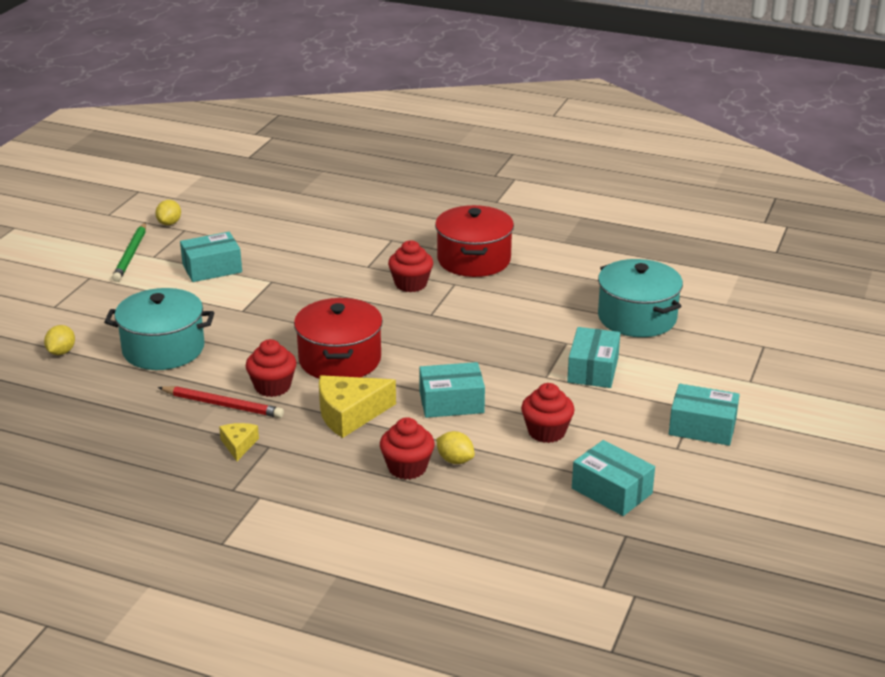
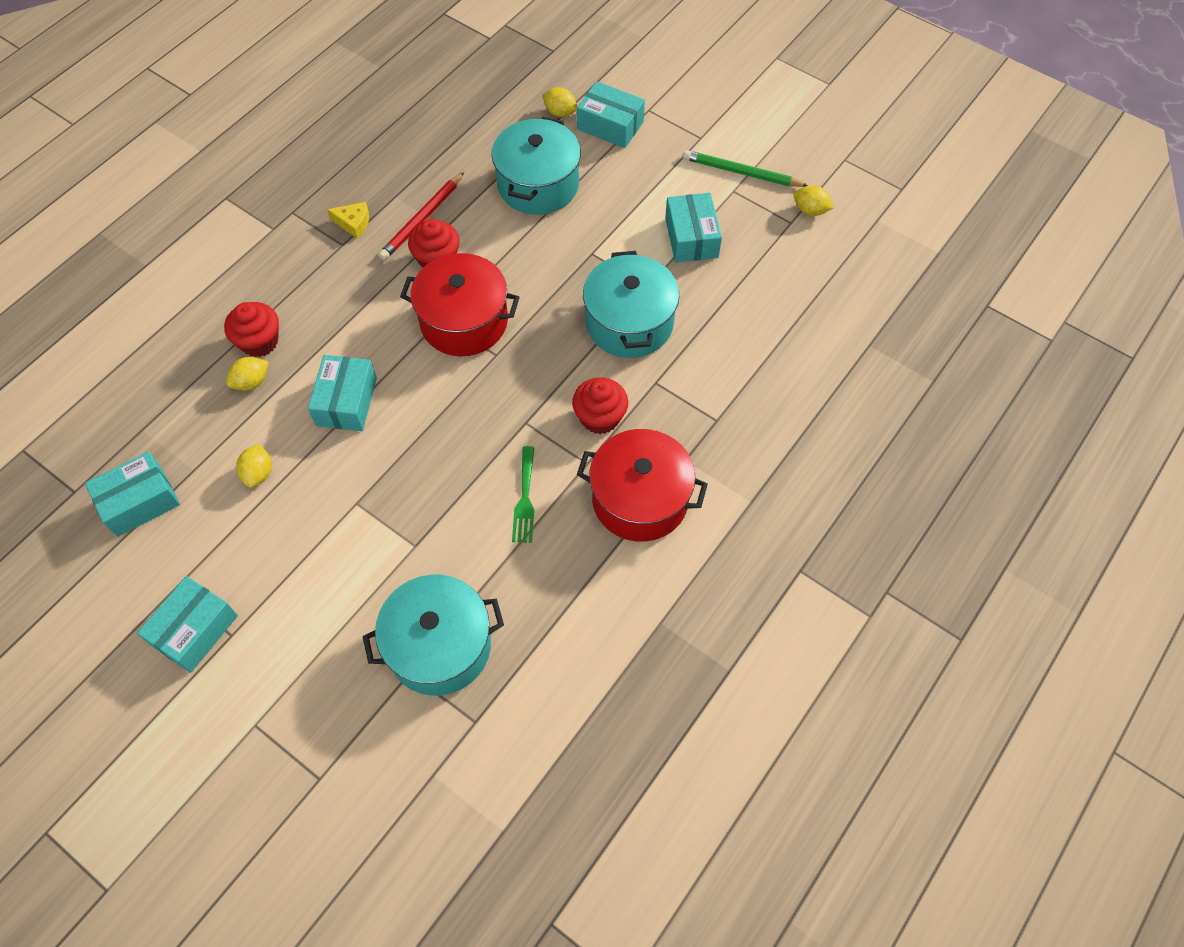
camera: 105 degrees right, 30 degrees up
(313, 284) = (629, 322): none -> turquoise pot
(350, 414) = (364, 313): yellow cheese -> none
(499, 304) = (525, 499): none -> green fork
(546, 432) = (258, 473): red cupcake -> yellow lemon
(593, 370) = (349, 556): turquoise box -> turquoise box (610, 125)

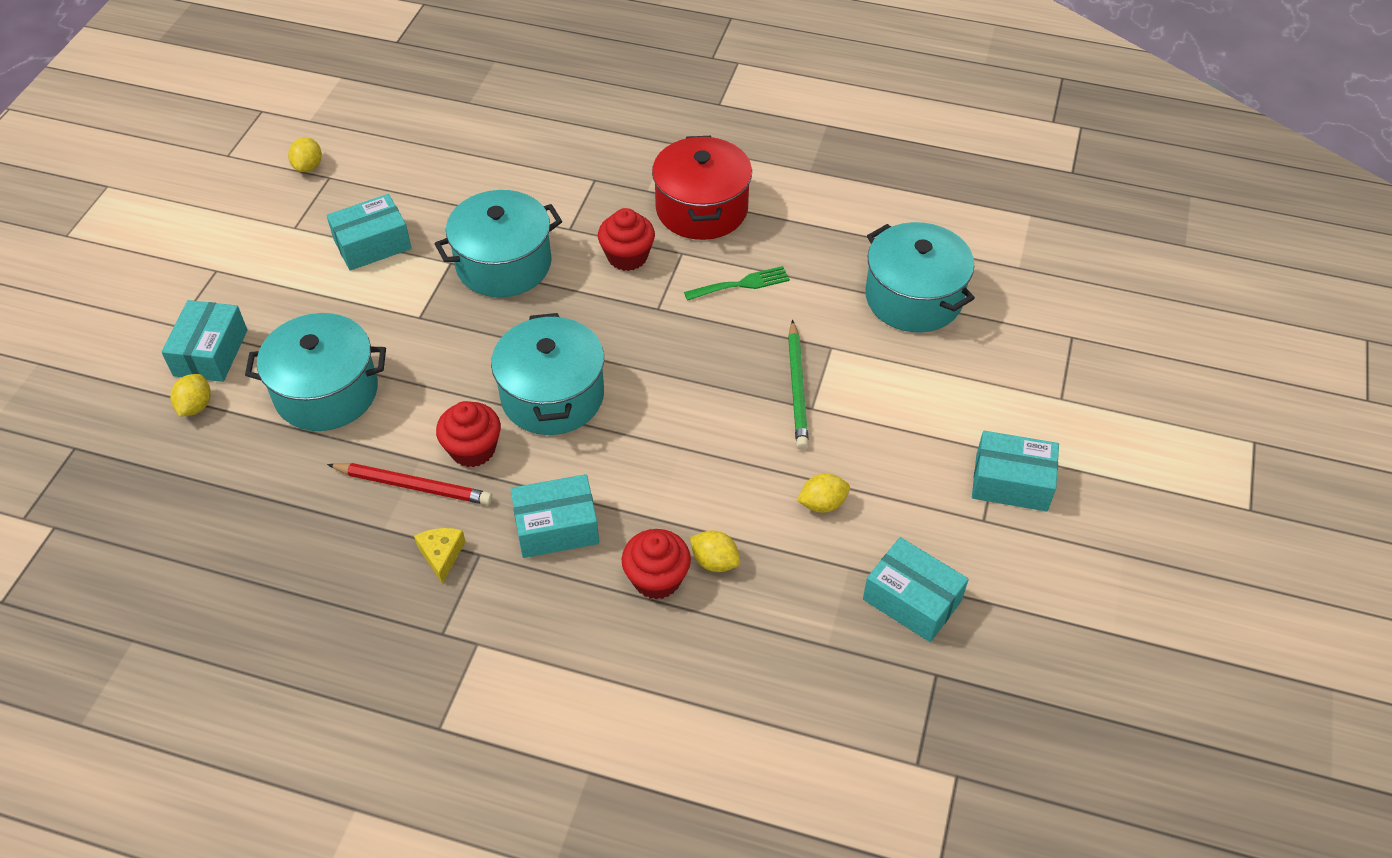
camera: 110 degrees left, 10 degrees down
(346, 401) = (700, 461): turquoise box -> turquoise box (556, 527)
(464, 321) = (552, 396): red pot -> turquoise pot
(741, 172) = (265, 226): green pencil -> green pencil (797, 388)

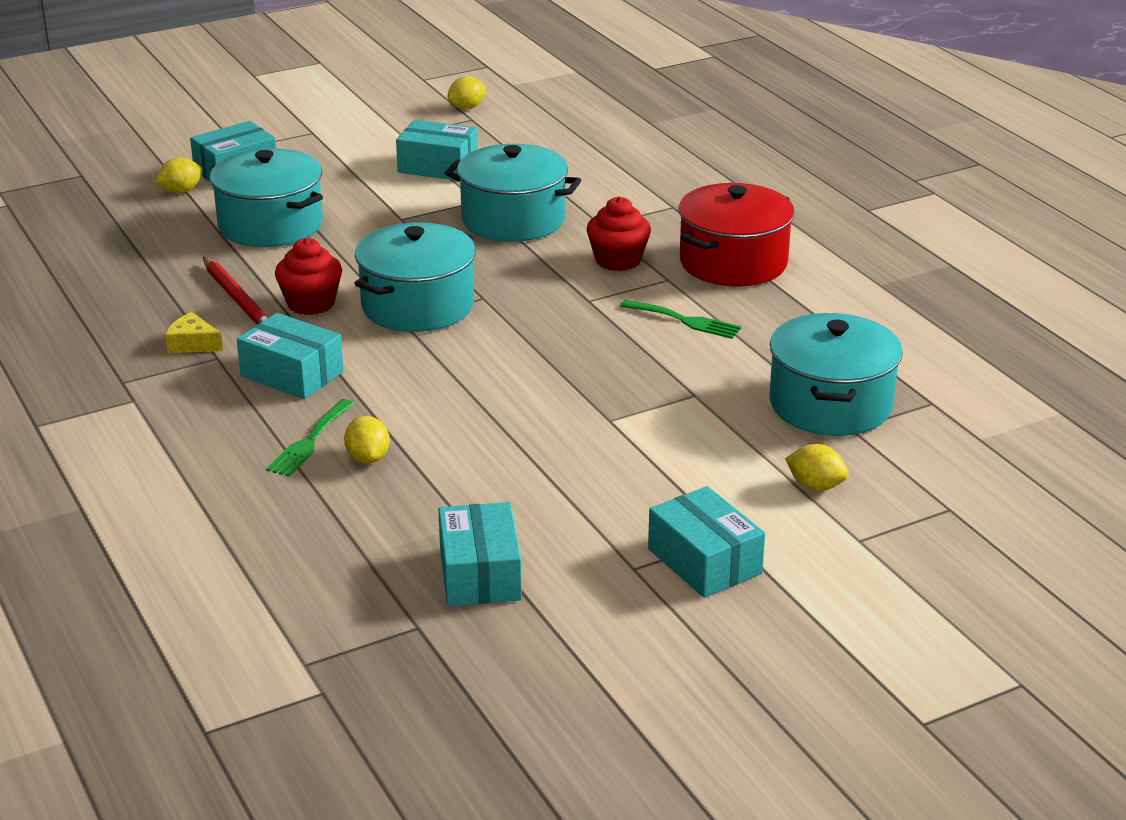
camera: 45 degrees right, 20 degrees down
(441, 555) = (192, 344): yellow cheese -> yellow cheese turned 105 degrees counterclockwise
(657, 579) = (309, 441): red cupcake -> green fork
(797, 388) = (618, 402): green pencil -> none
(822, 504) = (512, 477): yellow lemon -> yellow lemon (815, 486)

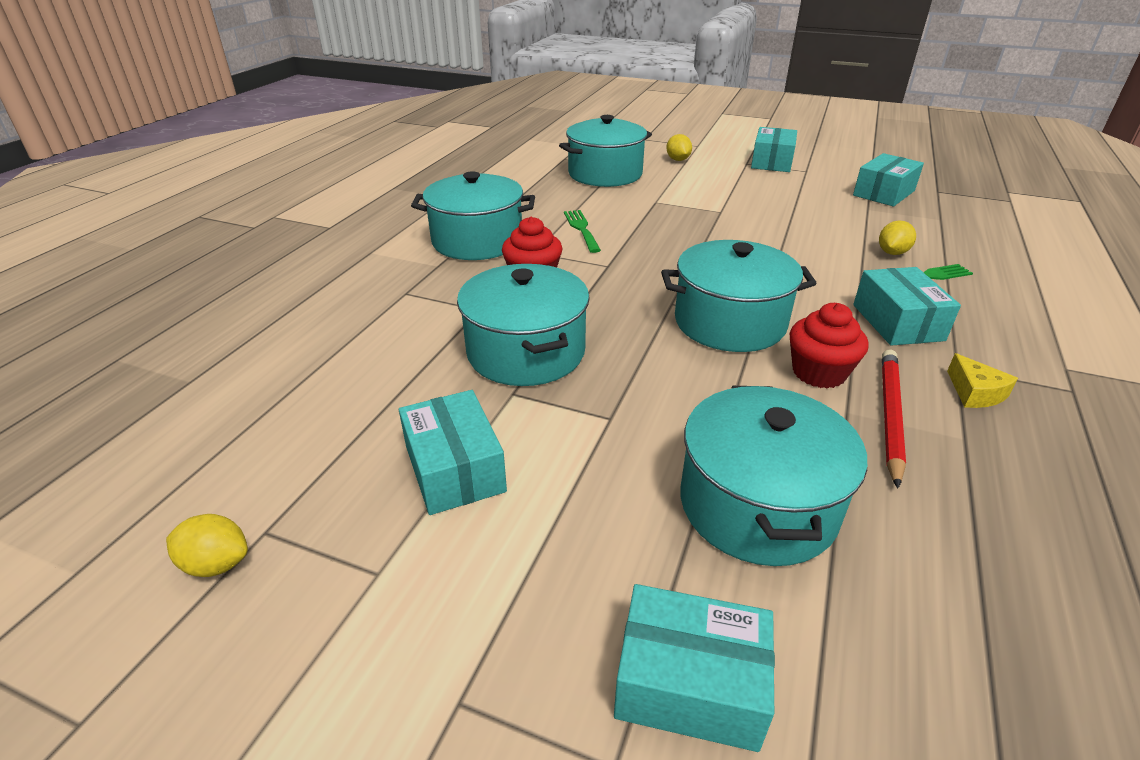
camera: 130 degrees left, 5 degrees up
(181, 191) = (827, 694): yellow lemon -> none
(733, 262) = (477, 241): red pot -> turquoise pot

